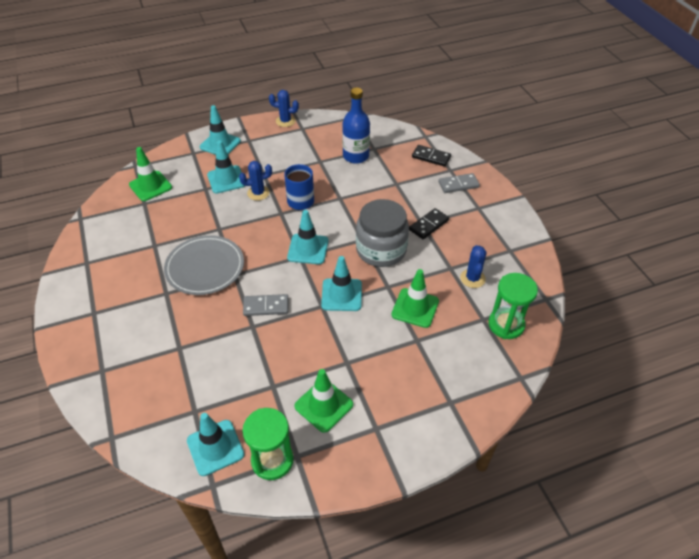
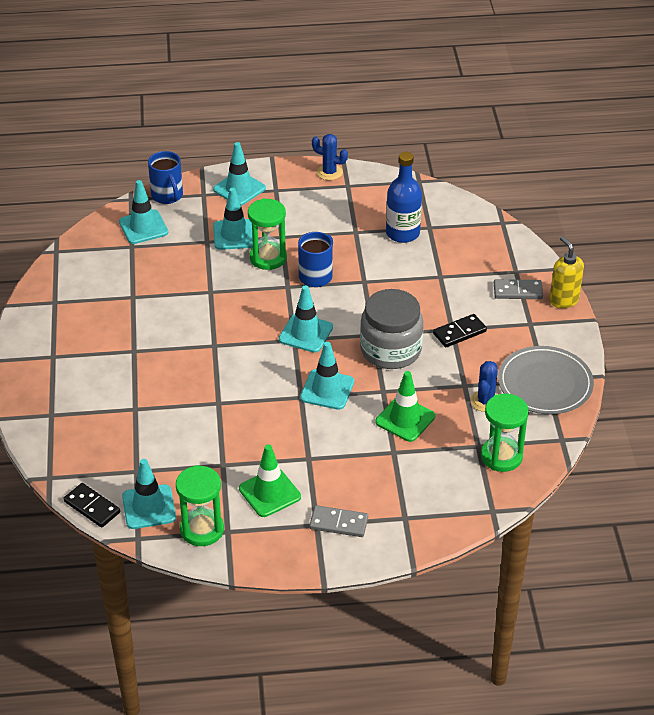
camera: 15 degrees right, 5 degrees down
(150, 186) = (143, 227): green traffic cone -> turquoise traffic cone
(164, 158) = (167, 196): none -> blue mug
(205, 267) = (183, 331): grey plate -> grey plate (545, 384)
(258, 193) = (268, 258): blue cactus -> green hourglass
(266, 306) = (239, 385): grey domino -> grey domino (338, 523)
(431, 157) = (498, 251): black domino -> black domino (92, 507)
(494, 185) = (563, 300): none -> yellow soap dispenser

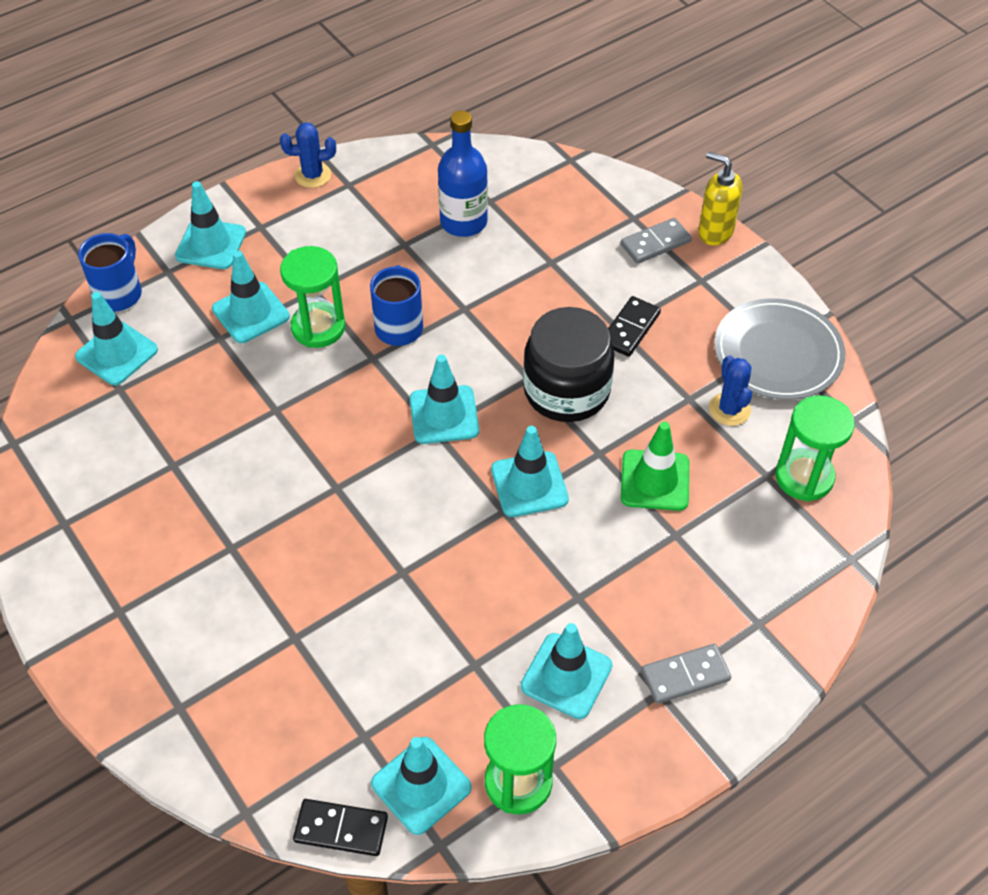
camera: 30 degrees left, 10 degrees up
(167, 196) = (119, 293): blue mug -> blue mug turned 105 degrees counterclockwise
(269, 493) = (566, 676): green traffic cone -> turquoise traffic cone
(390, 350) = (566, 390): grey jar -> black jar

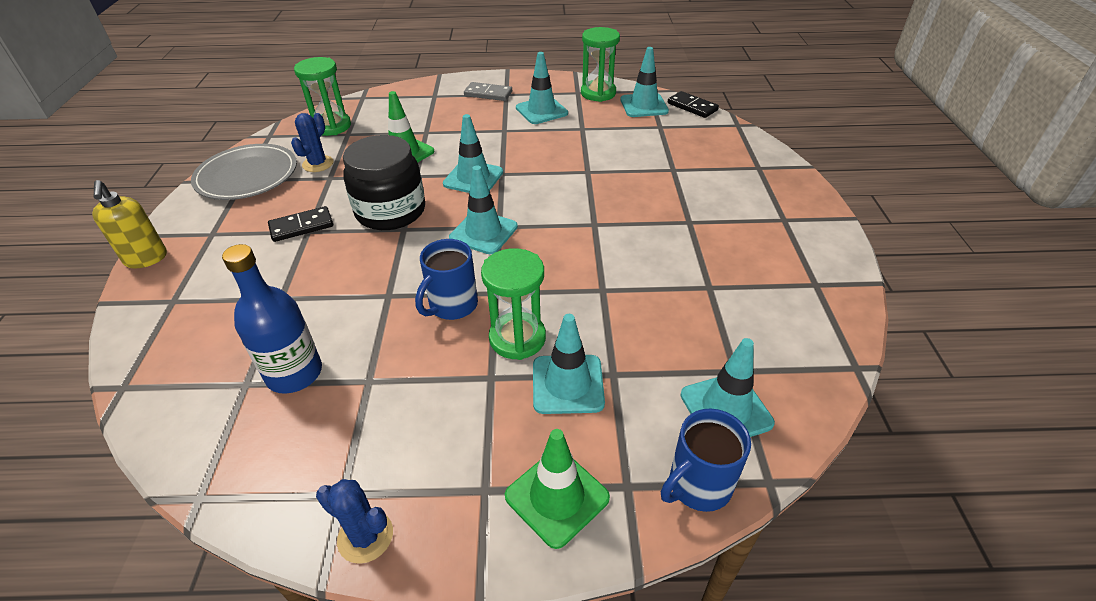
camera: 145 degrees left, 10 degrees down
(211, 244) = (557, 497): turquoise traffic cone -> green traffic cone
(655, 243) = (193, 272): grey domino -> none

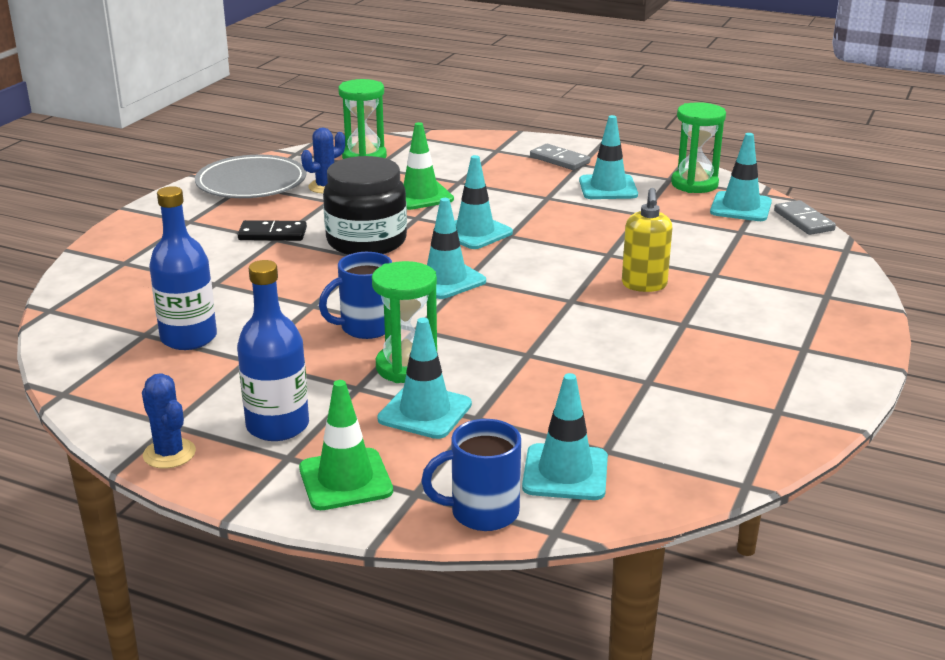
camera: 25 degrees right, 15 degrees down
(146, 259) = (121, 227): yellow soap dispenser -> yellow soap dispenser (644, 285)
(450, 453) = (277, 426): none -> blue bottle
(692, 107) = (804, 220): black domino -> grey domino

